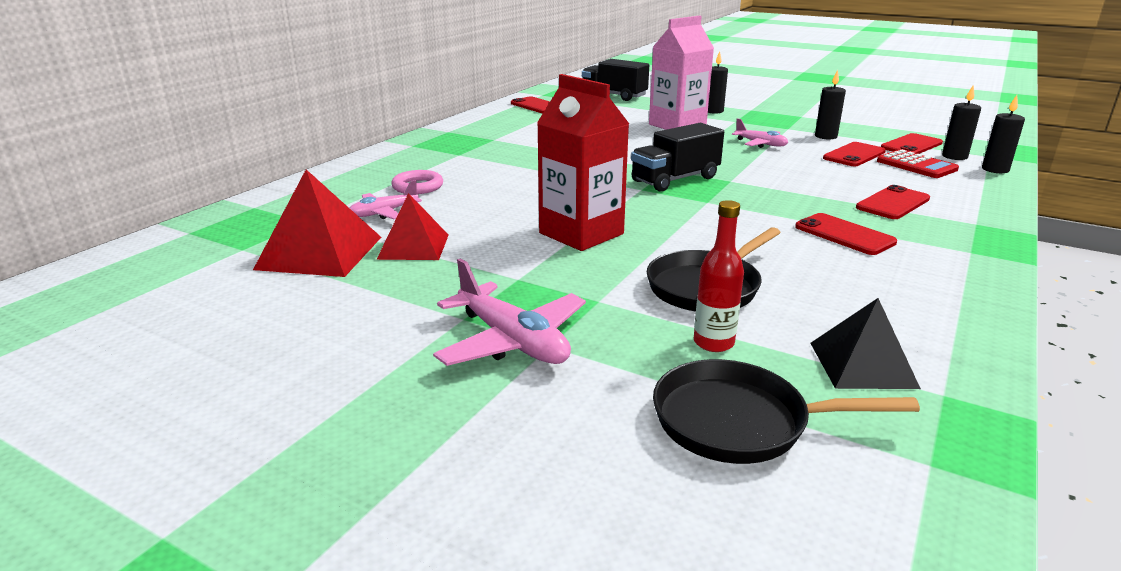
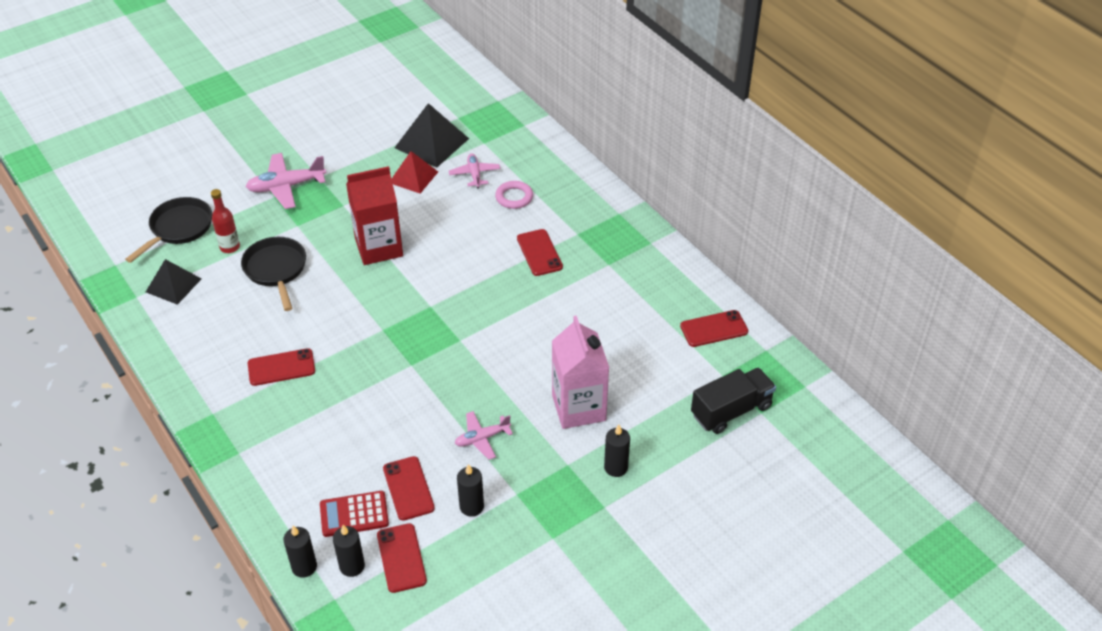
camera: 115 degrees right, 20 degrees up
(320, 252) = (431, 143): red pyramid -> black pyramid
(675, 179) = (435, 333): black truck -> none
(893, 203) = (301, 432): red phone -> red phone (539, 253)

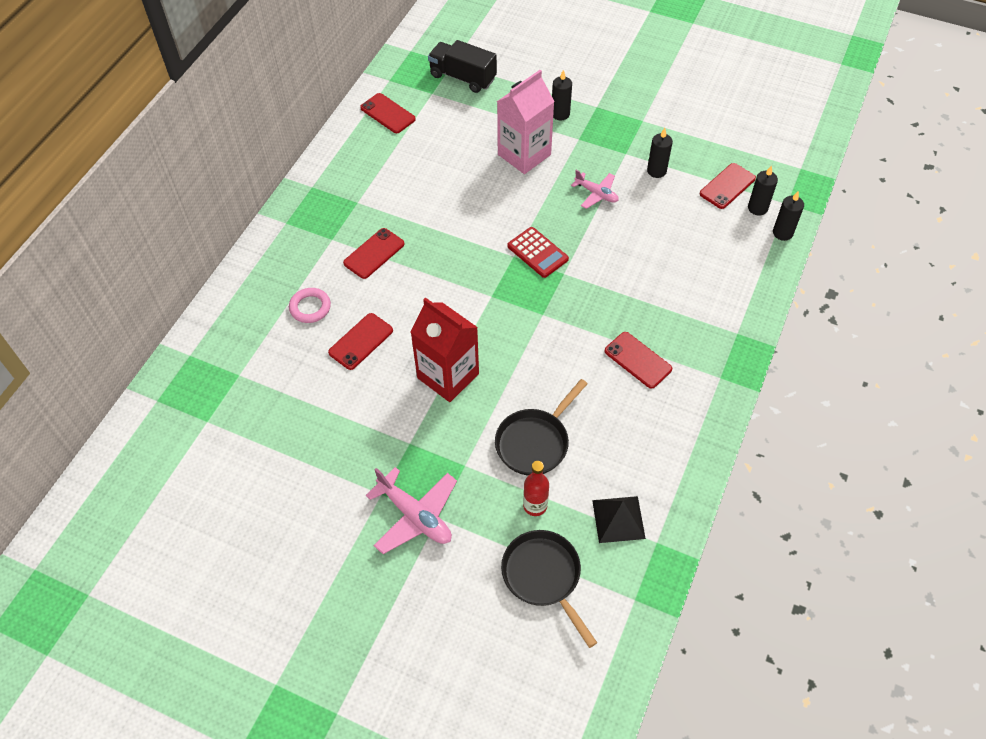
camera: 120 degrees left, 10 degrees up
(179, 228) = (544, 576): black pan -> black pan turned 60 degrees clockwise
(354, 514) = (720, 230): red calculator -> red calculator (537, 253)
(408, 488) = (673, 212): red phone -> red phone (361, 341)
(413, 177) = (329, 406): red pyramid -> none
(431, 143) = (265, 421): black pyramid -> none
(474, 174) = (294, 356): pink plane -> none

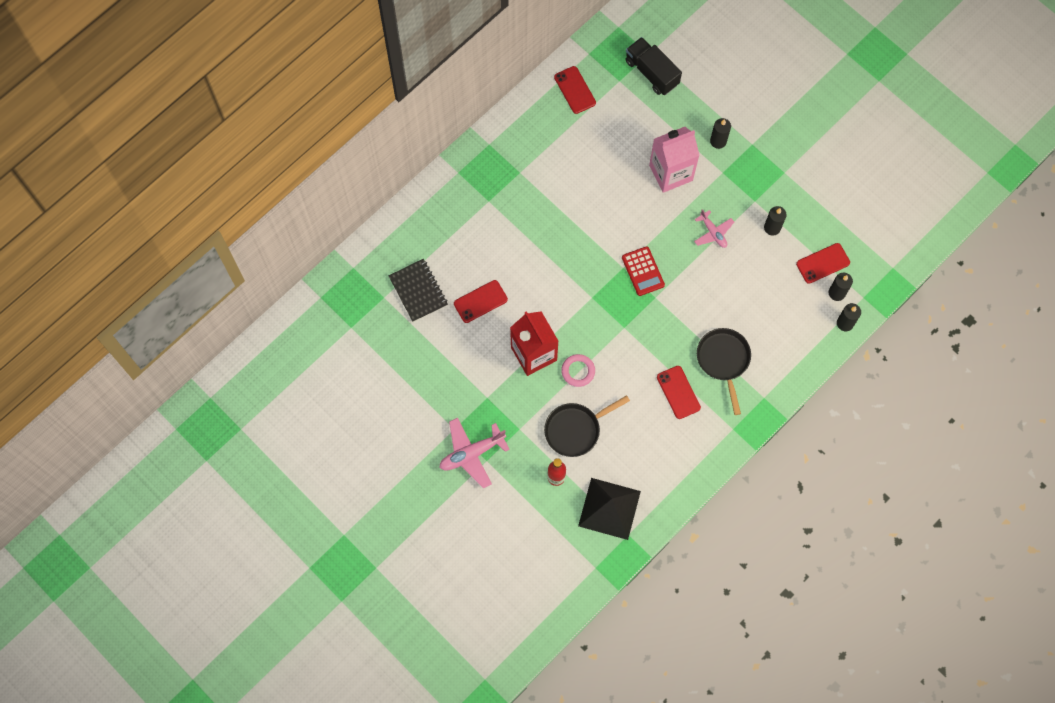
camera: 20 degrees right, 15 degrees up
(280, 354) = (418, 291): none -> black notebook
(310, 307) = (452, 258): pink ring -> pink ring (578, 371)
(374, 253) = (516, 226): red phone -> none
(415, 516) = (471, 454): pink plane -> pink plane turned 90 degrees clockwise
(544, 576) = (541, 529): black pan -> black pan (723, 360)
(618, 519) = (609, 508): black pyramid -> black pyramid, size x1.51

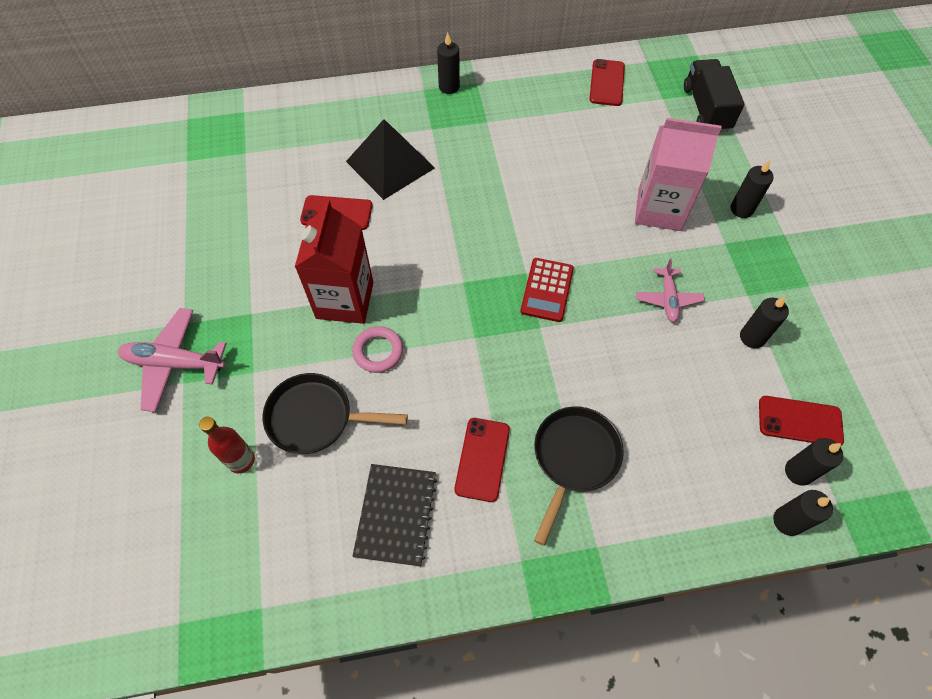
camera: 35 degrees right, 10 degrees down
(418, 291) = (283, 167): black notebook -> black notebook (396, 515)
(473, 159) = (449, 87): none -> black candle
(609, 508) = (268, 551): black pyramid -> black pyramid (390, 164)

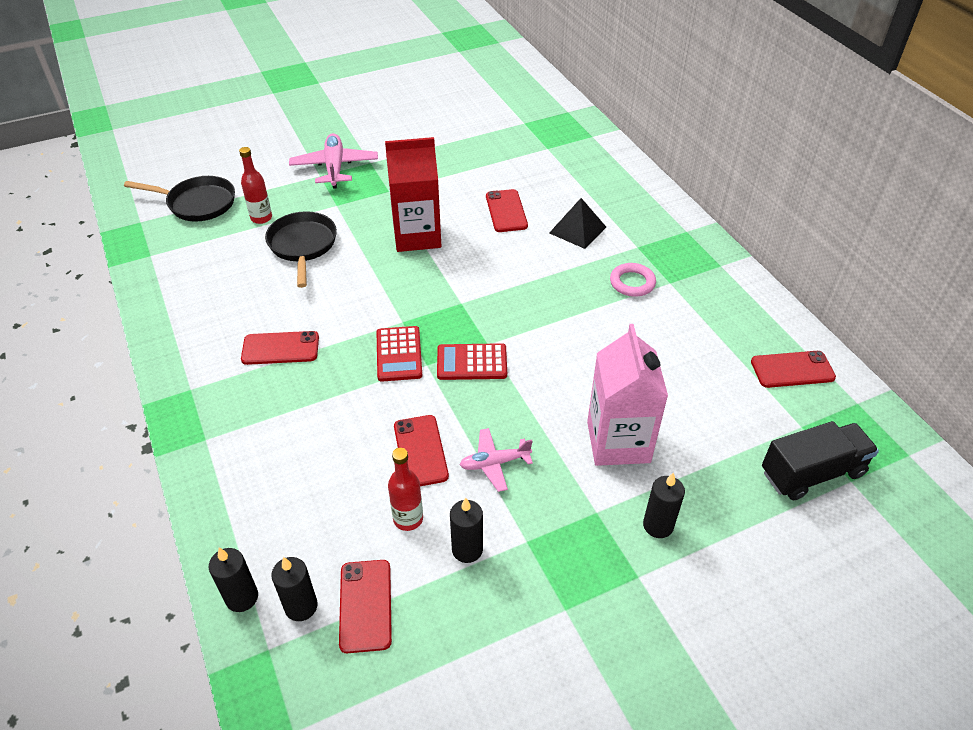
camera: 75 degrees right, 15 degrees down
(378, 351) = (371, 265): pink ring -> pink ring (632, 283)
(390, 164) = (577, 230): black pyramid -> black pyramid, size x0.66
(396, 515) = (225, 307): black notebook -> none
(449, 87) = (701, 247): black candle -> none
(520, 348) = (399, 354): none -> red calculator
(574, 458) = (290, 410): black pan -> black pan (198, 203)
(645, 352) = (420, 451): none -> red phone
(718, 375) = (408, 519): none -> red bottle

